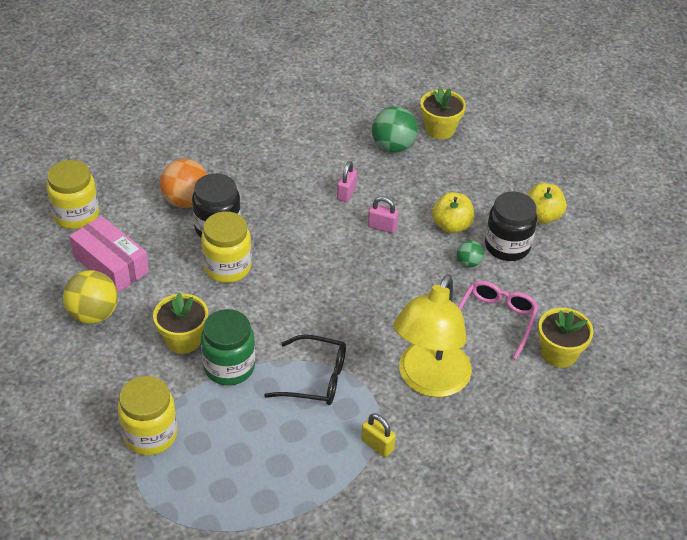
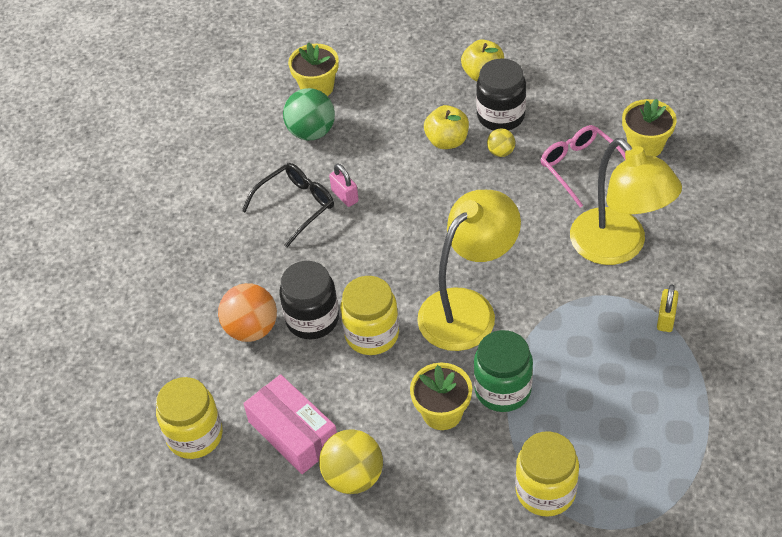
camera: 50 degrees left, 5 degrees up
(111, 264) = (293, 433): pink box -> pink box turned 60 degrees clockwise
(292, 312) = (468, 308): none -> yellow lamp
(316, 379) = (562, 328): black glasses -> black glasses (296, 206)
(377, 445) = (666, 319): yellow padlock -> yellow padlock turned 60 degrees counterclockwise
(382, 227) = (410, 191): pink padlock -> none
(468, 263) = (501, 152): green ball -> yellow ball

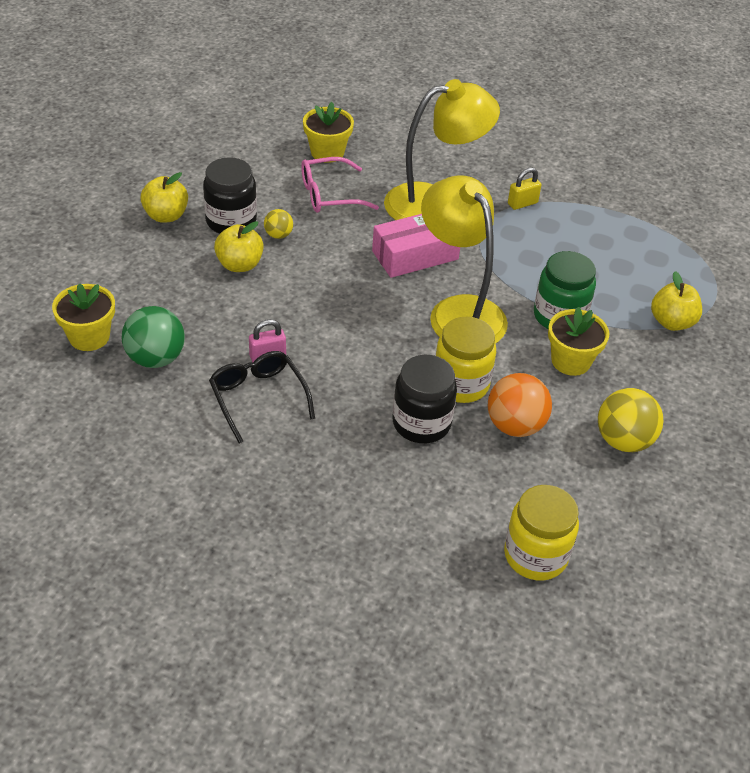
camera: 80 degrees left, 5 degrees down
(251, 329) = (412, 475): orange ball -> orange ball (515, 426)
(293, 433) = (558, 473): pink box -> pink box (415, 255)
(545, 491) = (671, 322): yellow jar -> yellow apple
(666, 319) = (522, 203): yellow padlock -> yellow padlock turned 60 degrees counterclockwise

